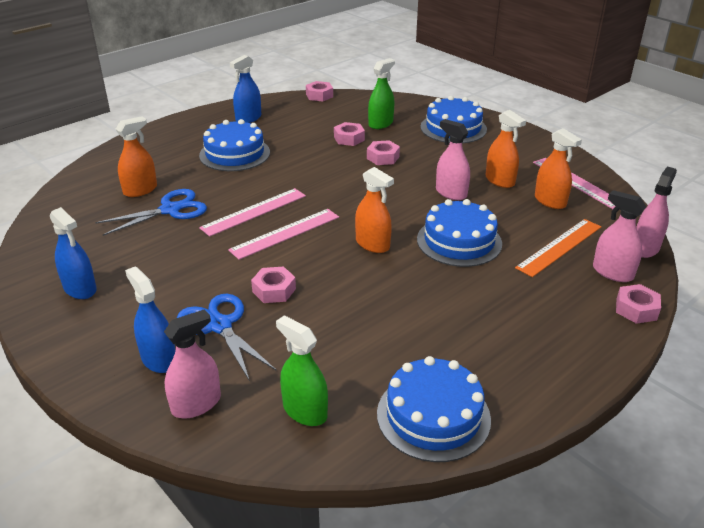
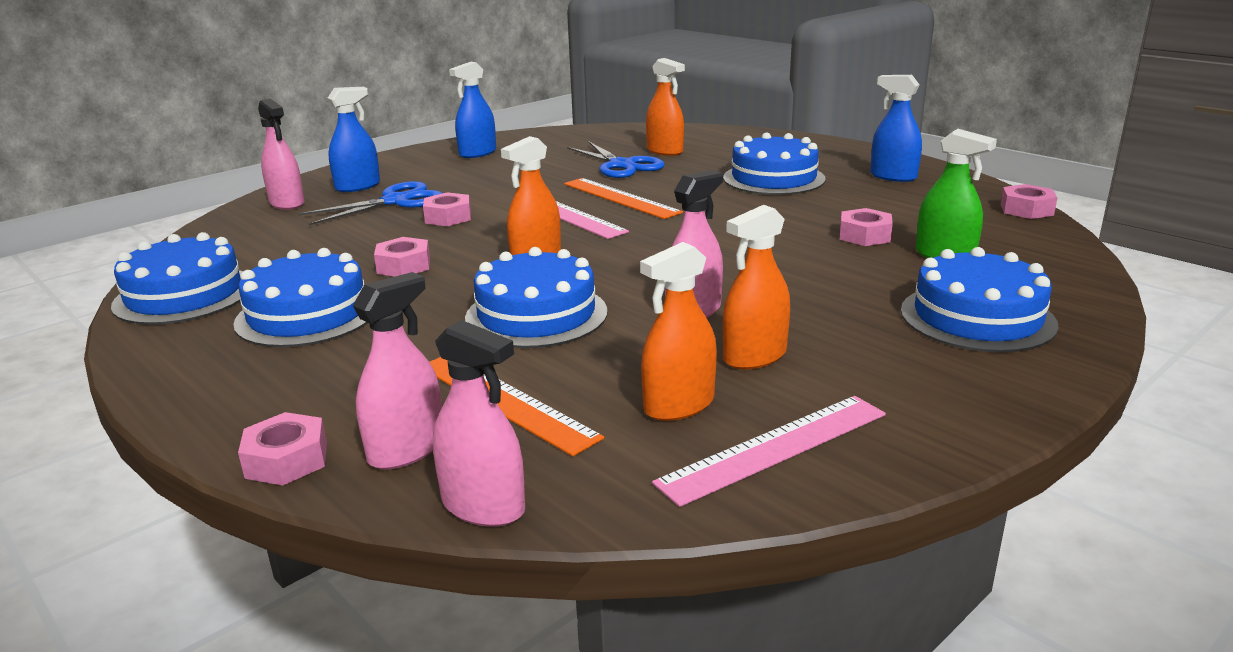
camera: 90 degrees right, 10 degrees down
(254, 211) = (620, 198): pink ruler -> orange ruler
(305, 411) = (243, 240): green spray bottle -> none
(383, 157) = (806, 260): pink nut -> pink nut (404, 266)
(466, 335) = (307, 314): none -> blue cake

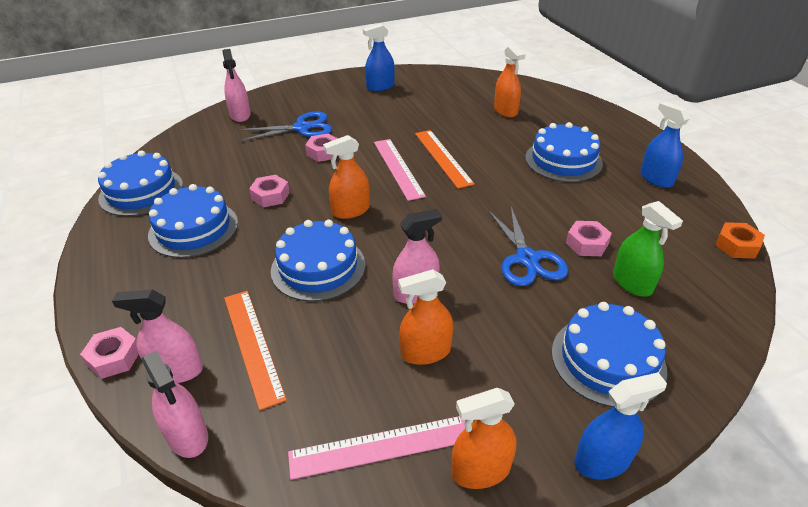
camera: 20 degrees right, 15 degrees up
(358, 186) = (289, 107): blue spray bottle -> blue spray bottle (602, 461)
(406, 449) = (177, 370): pink spray bottle -> pink spray bottle turned 150 degrees counterclockwise
(622, 165) = (466, 121): blue scissors -> blue scissors (527, 259)
(679, 405) = (349, 384): orange spray bottle -> orange spray bottle (481, 470)
(1026, 210) = (737, 245): pink nut -> orange nut

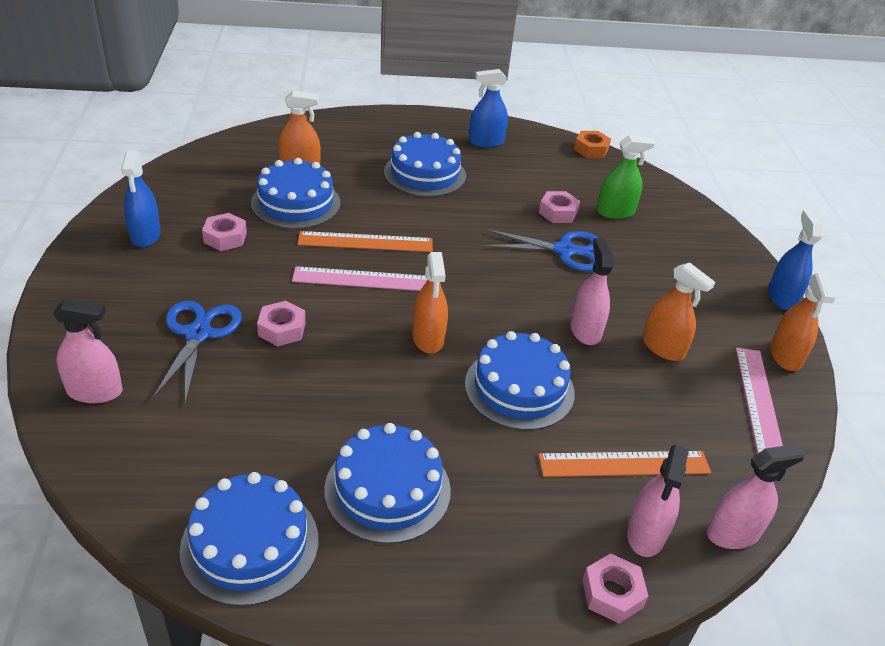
camera: 75 degrees left, 0 degrees up
(270, 196) = (355, 400): pink nut -> pink nut (225, 237)
(425, 352) = (663, 347): orange spray bottle -> orange spray bottle turned 45 degrees counterclockwise
(608, 360) = (693, 258): blue cake -> blue cake (296, 203)

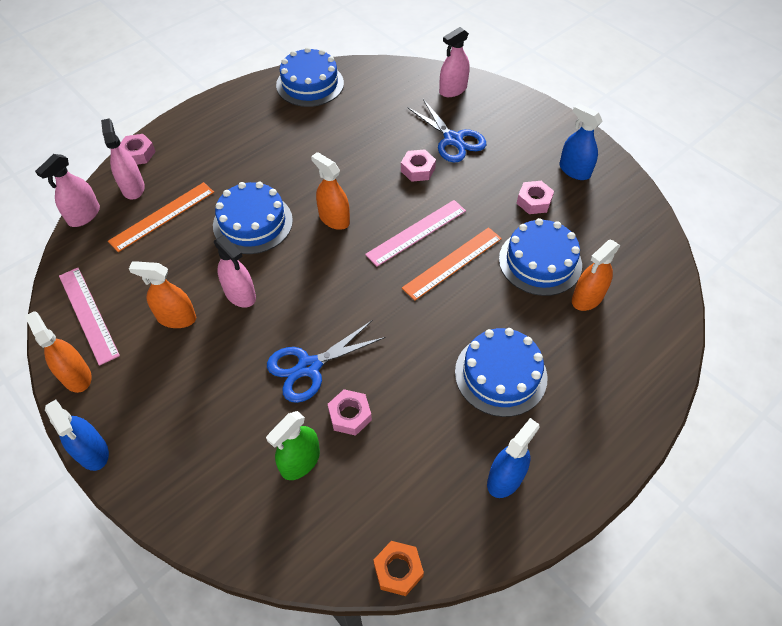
camera: 145 degrees right, 15 degrees up
(387, 489) = (275, 133): blue cake -> none

